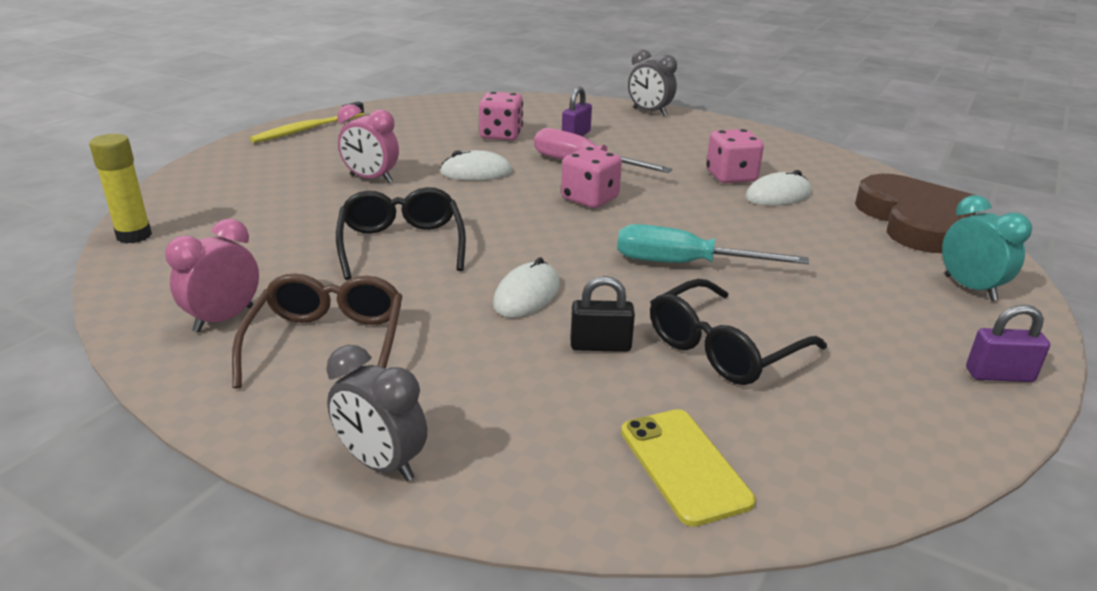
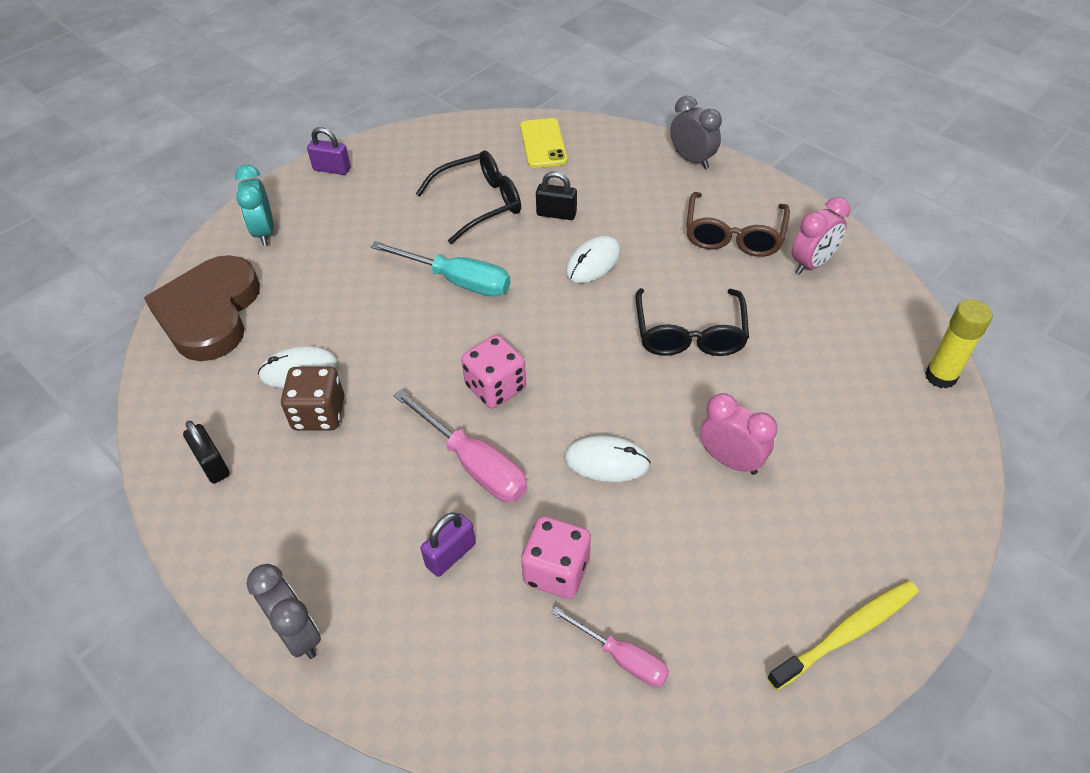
camera: 165 degrees left, 20 degrees up
(452, 117) = (622, 657): none -> pink screwdriver
(731, 176) = (319, 414): pink dice -> brown dice
(782, 153) = (212, 464): none -> black padlock

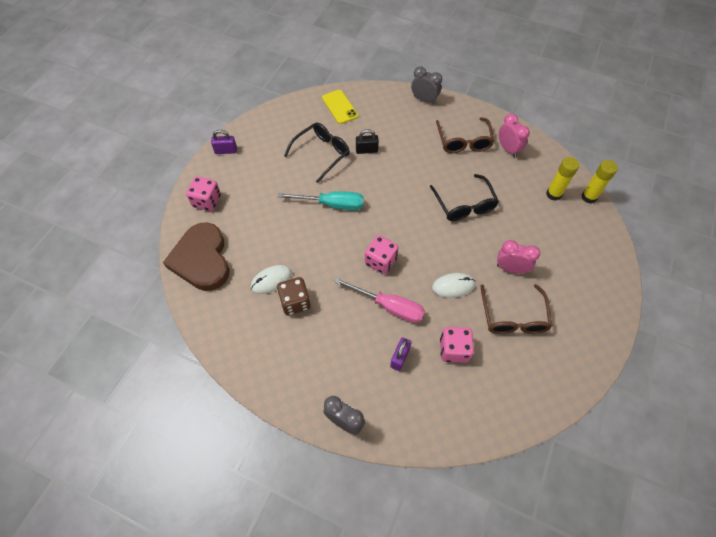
camera: 20 degrees left, 10 degrees up
(212, 464) = (252, 347): black padlock -> none
(264, 232) = (207, 201): turquoise clock -> pink dice
(593, 262) = (399, 175): white mouse -> none
(622, 657) = (501, 382): pink screwdriver -> none
(698, 546) = (513, 317): none -> brown glasses
(811, 264) = (508, 149): pink clock -> pink clock turned 60 degrees counterclockwise
(847, 633) = (593, 339): yellow toothbrush -> none
(870, 355) = (553, 194): none -> yellow glue stick

